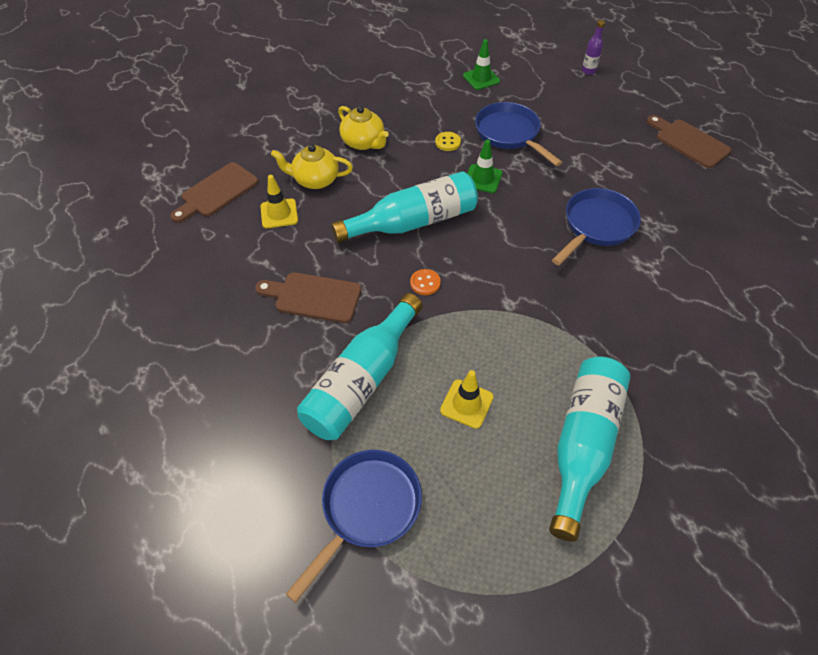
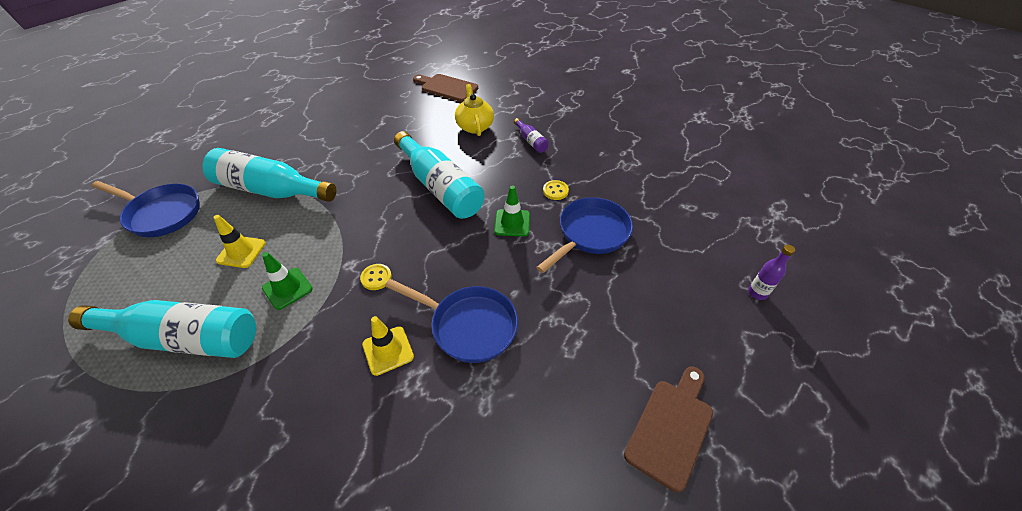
camera: 75 degrees right, 5 degrees down
(279, 214) = (432, 118): yellow traffic cone -> yellow traffic cone (388, 350)
(313, 297) = (350, 151): brown cutting board -> none
(363, 142) = (531, 141): yellow teapot -> purple bottle
(425, 283) = (370, 206): orange button -> none
(481, 78) = (672, 199): green traffic cone -> green traffic cone (287, 288)
(531, 283) = (376, 278): none -> yellow button

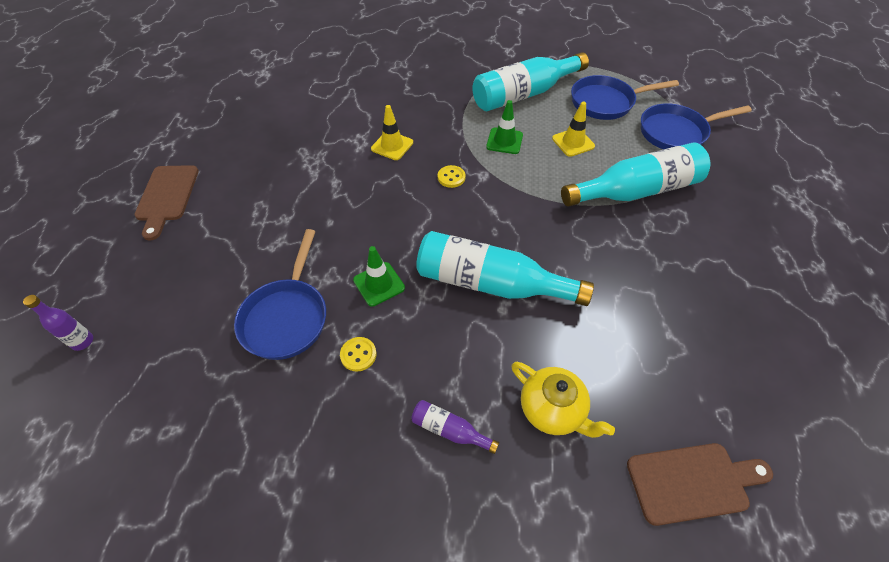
camera: 145 degrees right, 5 degrees up
(468, 326) = (349, 184): blue pan -> blue pan (606, 102)

